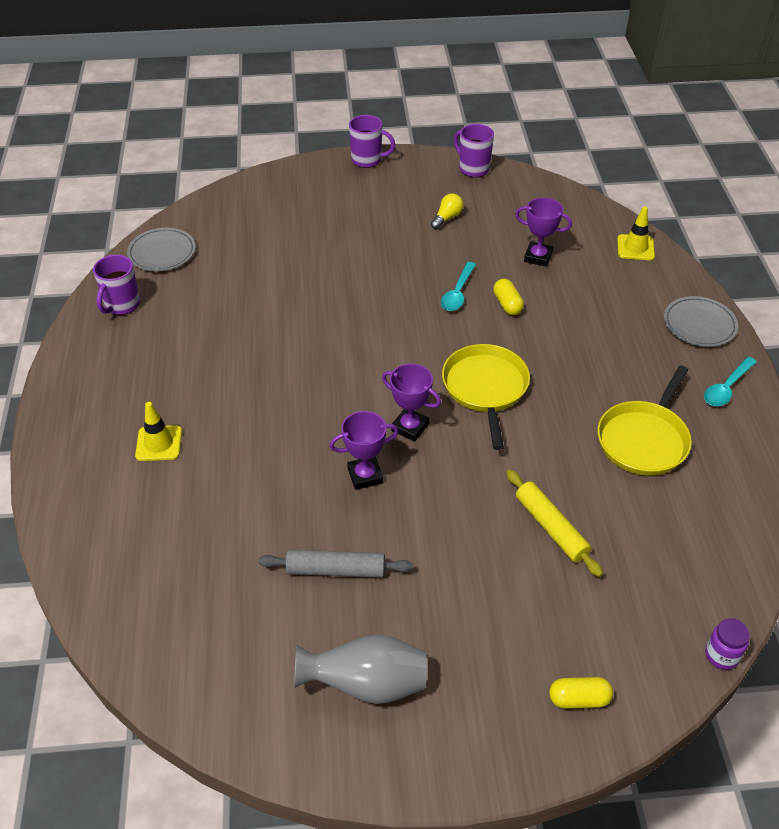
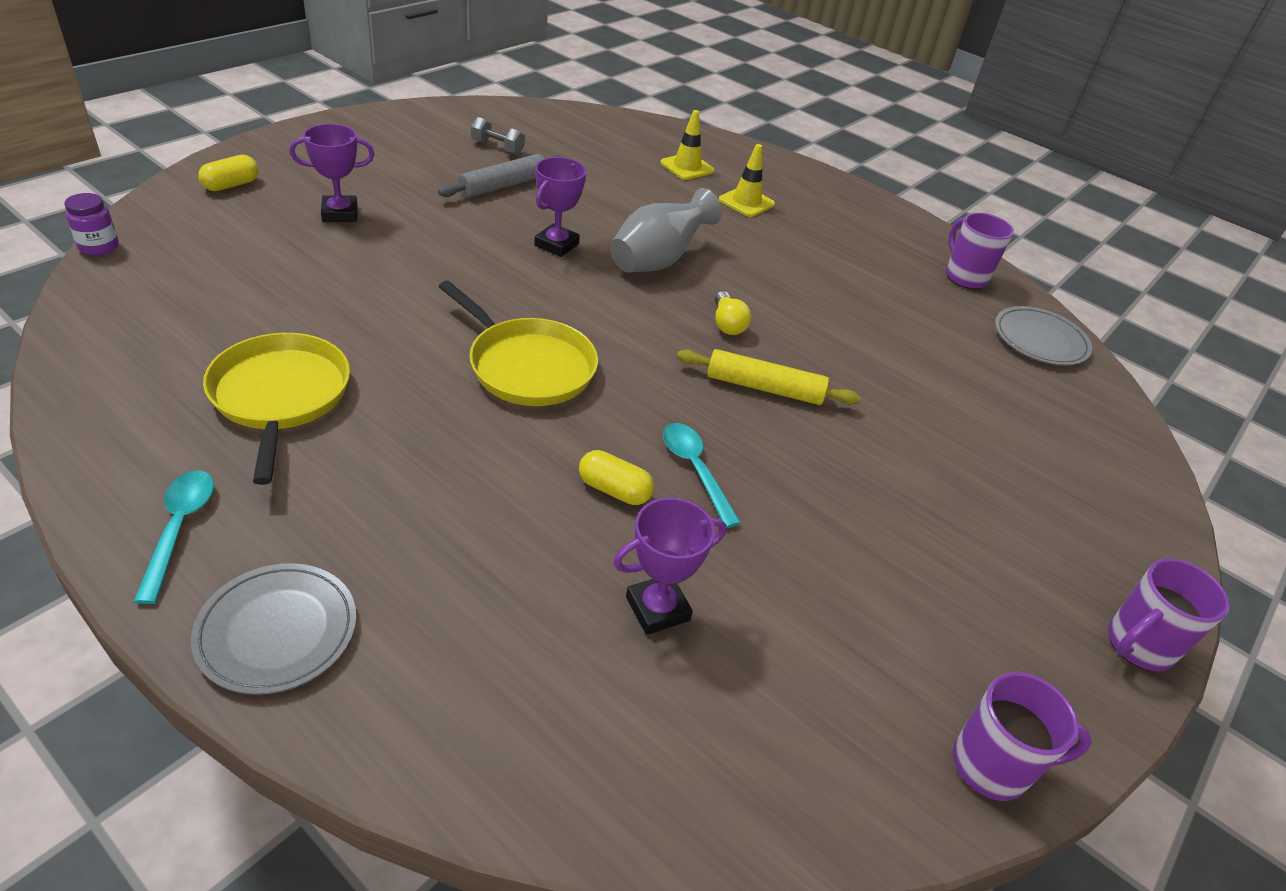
camera: 130 degrees right, 5 degrees down
(283, 634) = (497, 147): none -> grey dumbbell
(366, 684) = (410, 146): grey vase -> grey vase (658, 260)
(410, 427) = (563, 295): purple trophy -> purple trophy (340, 213)
(447, 218) = (871, 599): yellow light bulb -> yellow light bulb (727, 324)
(551, 527) = (338, 274): yellow rolling pin -> yellow rolling pin (764, 388)
(635, 248) = (509, 758): yellow traffic cone -> yellow traffic cone (687, 167)

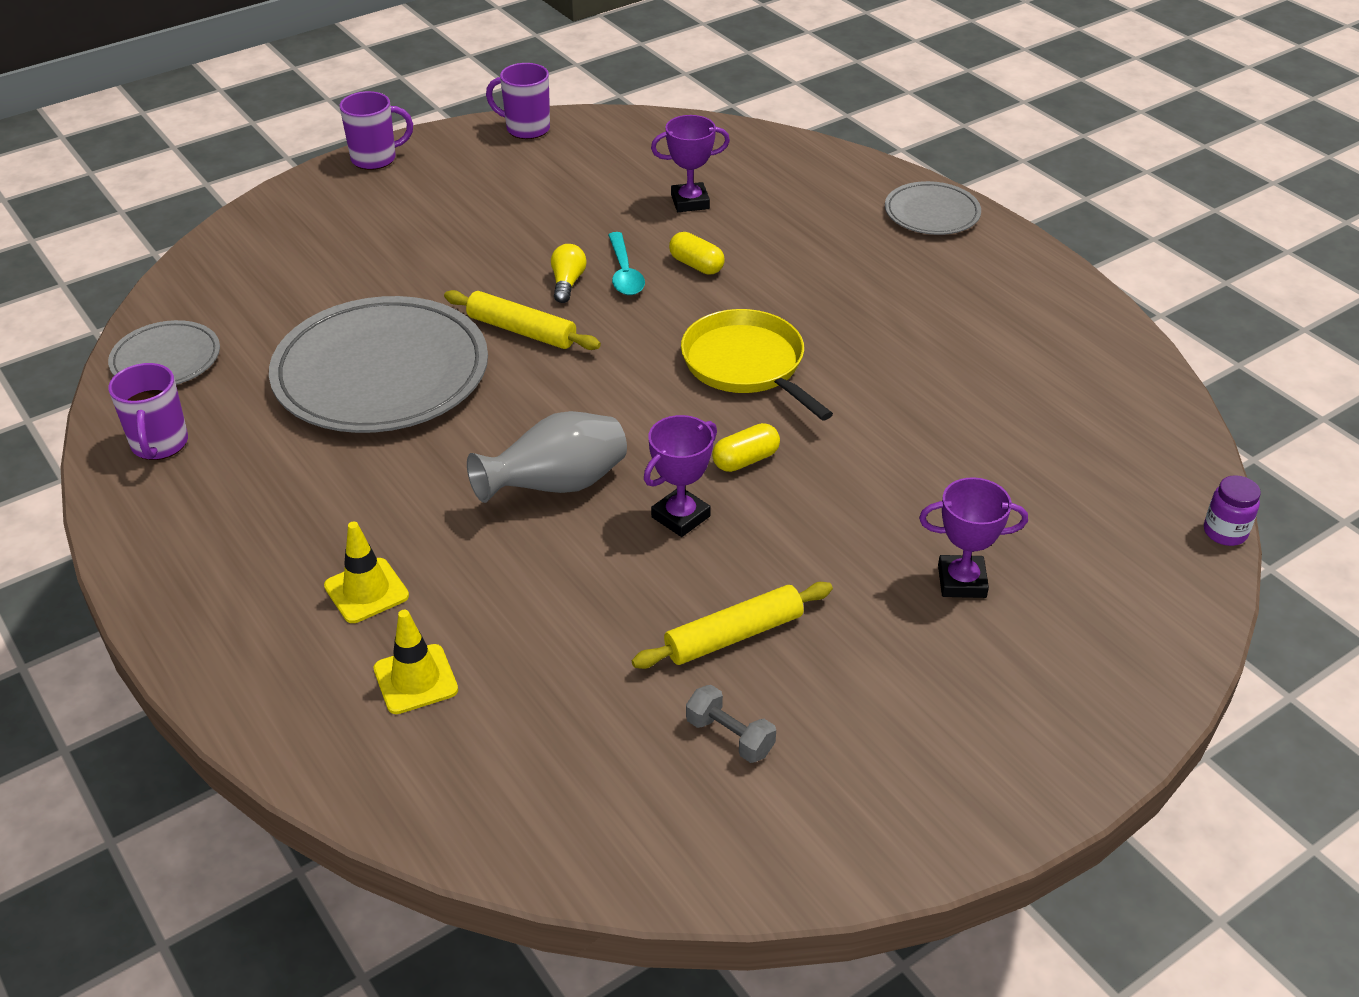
camera: 160 degrees left, 0 degrees up
(179, 528) = (1013, 267): turquoise spoon -> none
(231, 185) = (1121, 643): yellow capsule -> yellow capsule (745, 460)
(280, 396) = (970, 352): yellow pan -> none
(503, 186) = (733, 635): grey rolling pin -> yellow rolling pin
(727, 324) = (518, 397): yellow light bulb -> yellow light bulb (567, 283)
(857, 338) = (381, 373): none -> grey plate

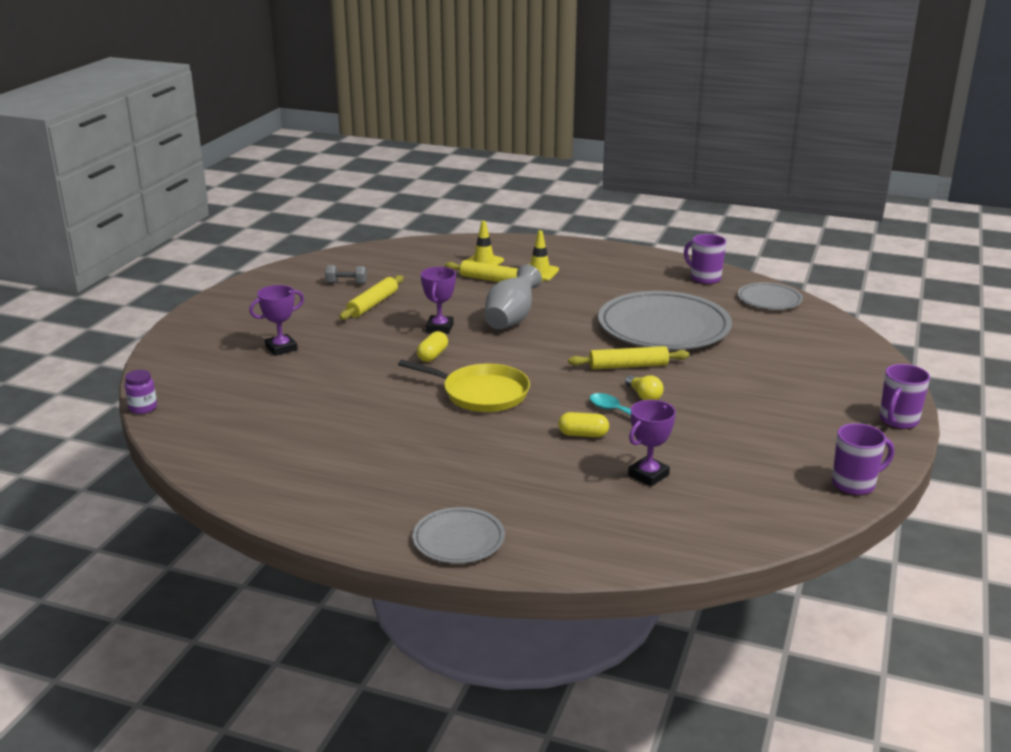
camera: 145 degrees right, 15 degrees down
(467, 607) = (493, 280): none -> yellow rolling pin

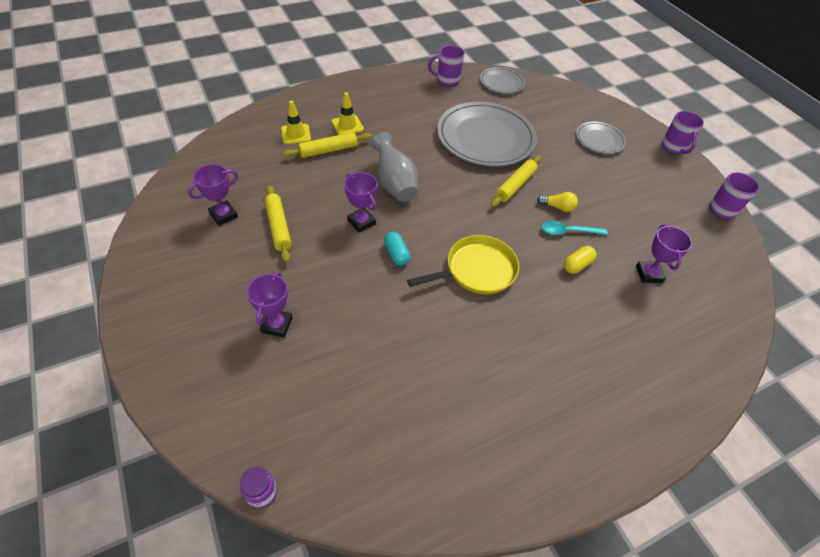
camera: 50 degrees left, 25 degrees up
(346, 283) = (223, 215): grey dumbbell -> purple trophy
(432, 355) = (396, 254): yellow capsule -> turquoise capsule
(458, 539) = (653, 419): grey plate -> grey plate (599, 140)

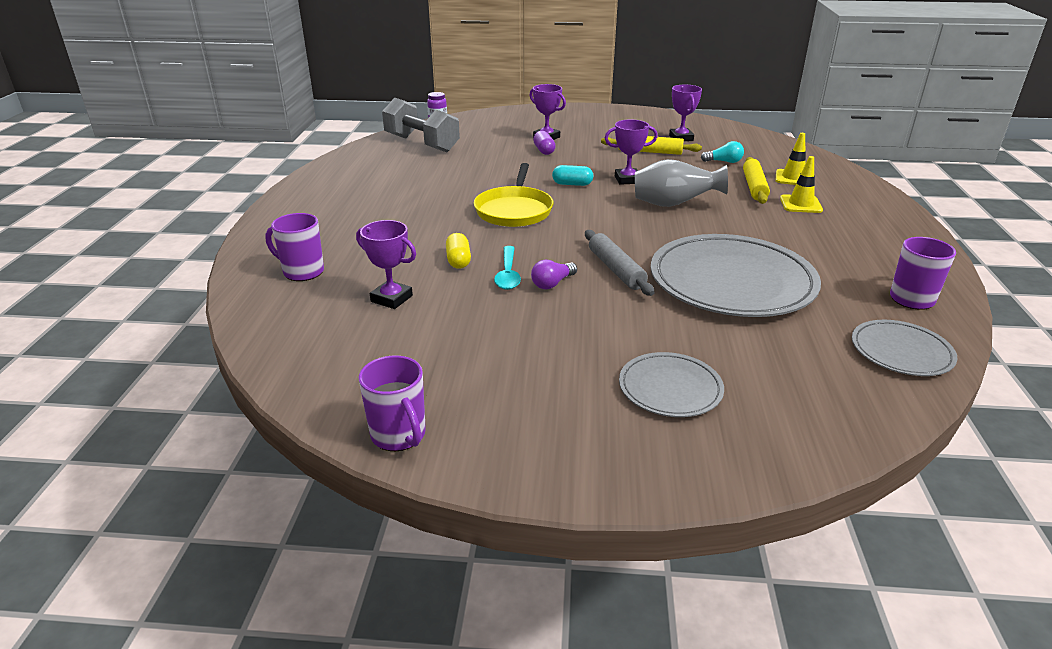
camera: 125 degrees right, 20 degrees down
(279, 175) = (724, 162): none -> turquoise light bulb
(322, 309) = (544, 150): none -> purple capsule
(369, 447) = (422, 144): none -> grey dumbbell
(515, 185) = (616, 270): yellow rolling pin -> grey rolling pin
(557, 207) = (552, 283): yellow light bulb -> purple light bulb
(568, 231) = (508, 274): turquoise spoon -> turquoise spoon turned 150 degrees clockwise
(673, 148) = (588, 479): purple mug -> purple mug (302, 272)

